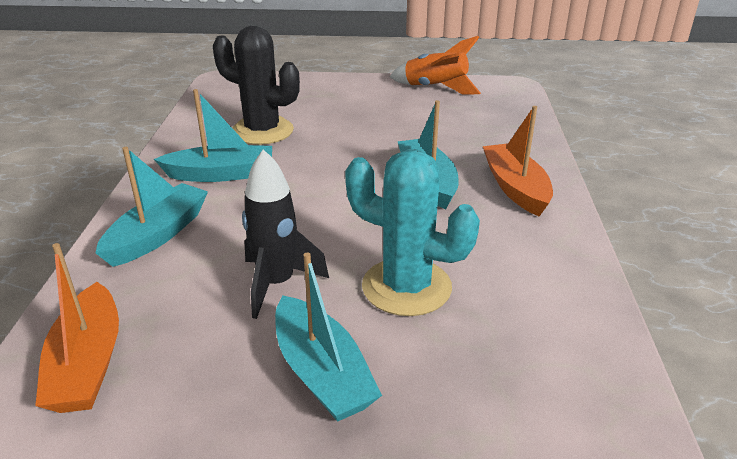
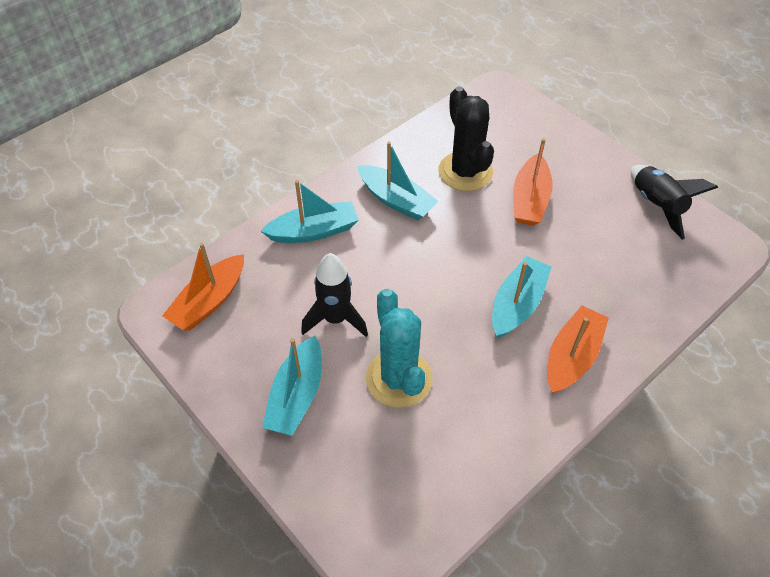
camera: 45 degrees right, 20 degrees up
(342, 123) = (530, 200): none -> orange boat
(435, 88) = (656, 206): orange rocket -> black rocket

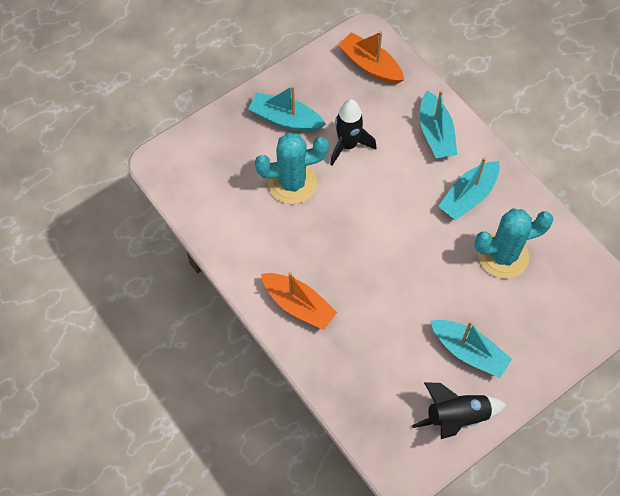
camera: 95 degrees right, 10 degrees up
(465, 172) = (503, 256): black cactus -> turquoise cactus
(517, 304) = (351, 274): turquoise boat -> turquoise boat (469, 352)
(530, 200) = (466, 305): orange boat -> none

